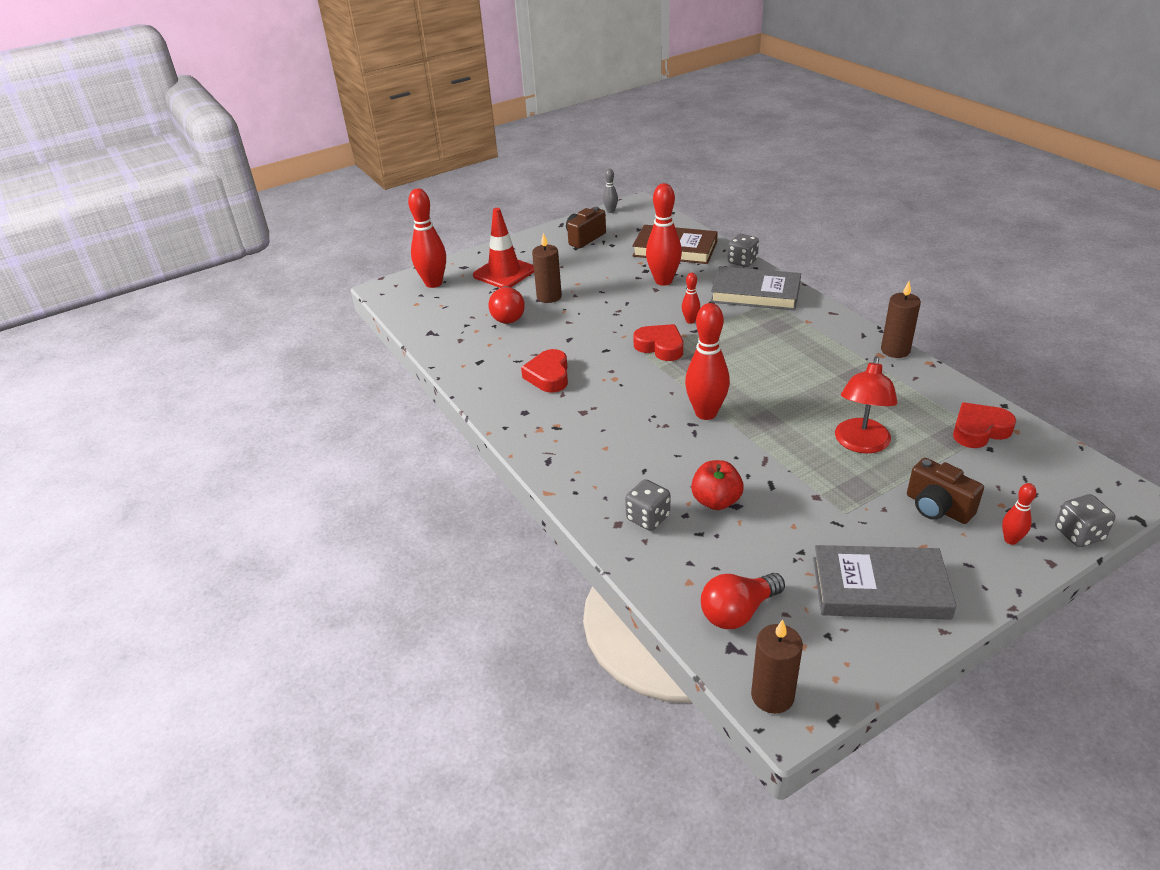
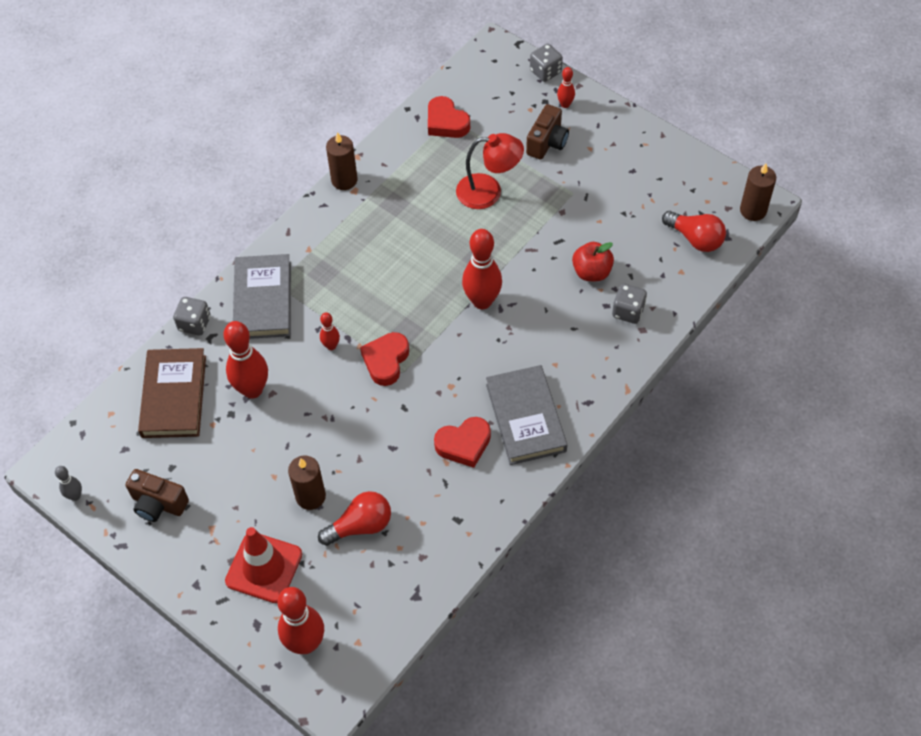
camera: 110 degrees left, 20 degrees up
(879, 588) = (639, 168): grey book -> grey book (525, 418)

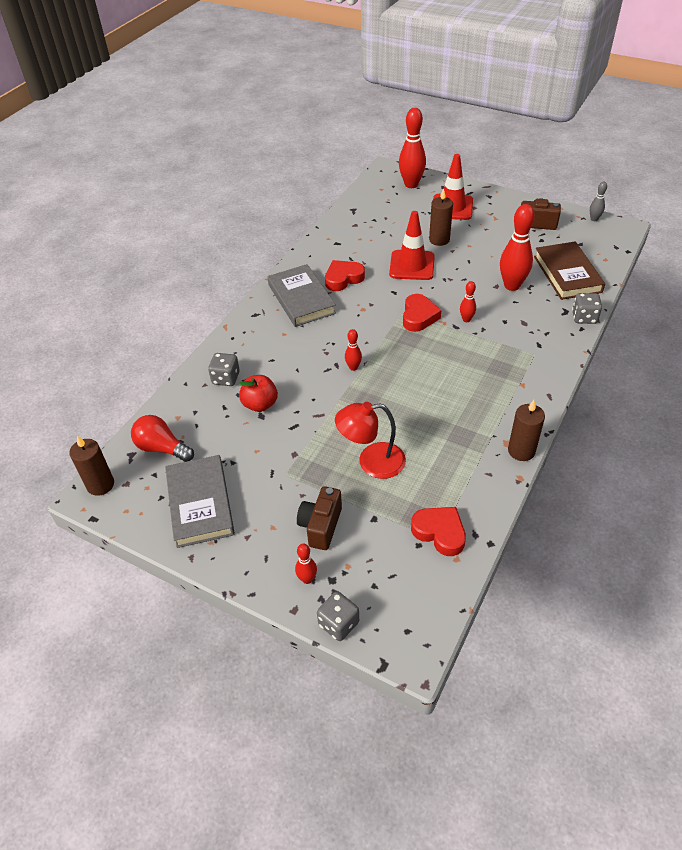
camera: 170 degrees right, 10 degrees down
(263, 300) = (539, 341): grey book -> grey book (200, 504)
(360, 526) = (400, 232): red light bulb -> none
(366, 451) = (412, 265): none -> red traffic cone
(482, 301) = (353, 367): red bowling pin -> red bowling pin, size x0.49

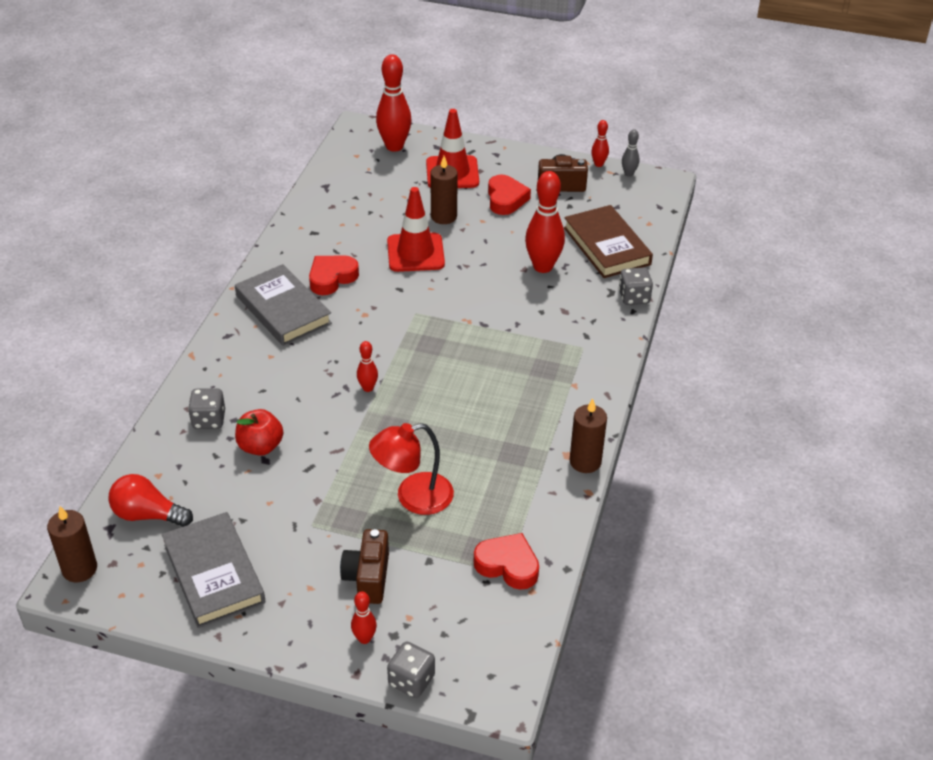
camera: 15 degrees left, 5 degrees down
(419, 316) = (436, 316): red heart -> red heart (506, 199)
(466, 319) = (495, 314): red bowling pin -> red bowling pin (598, 164)

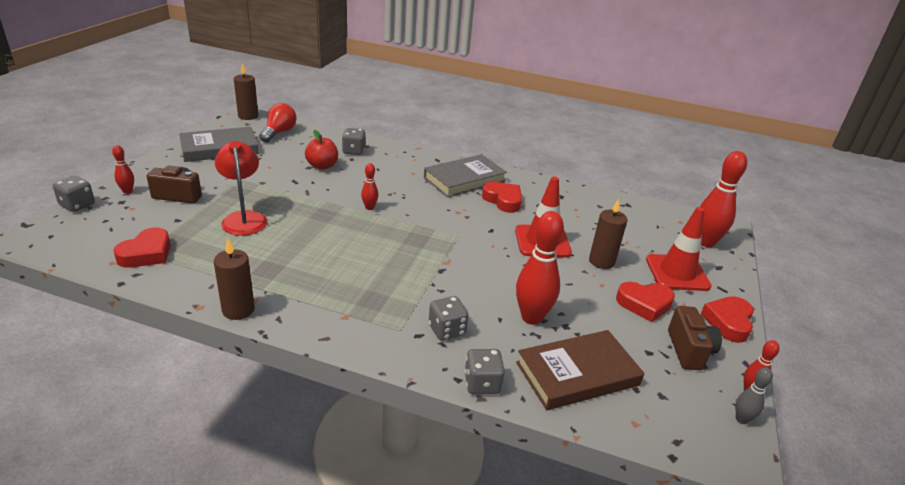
camera: 90 degrees right, 10 degrees down
(519, 157) = (728, 322): none -> red heart
(575, 318) = (447, 330): none -> grey dice

